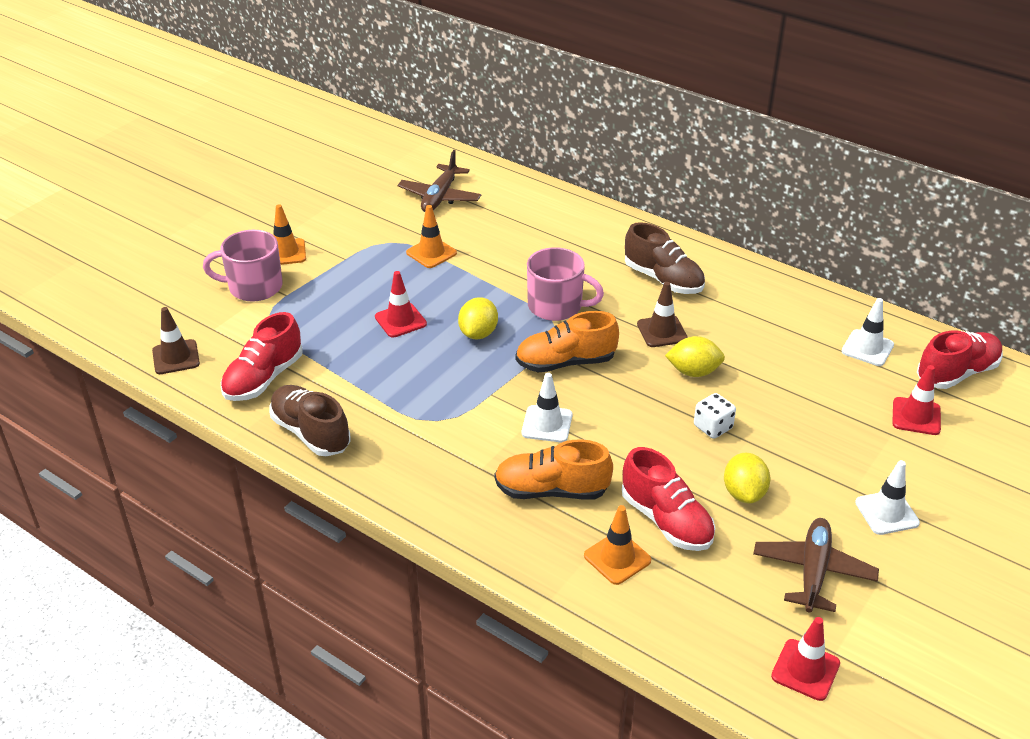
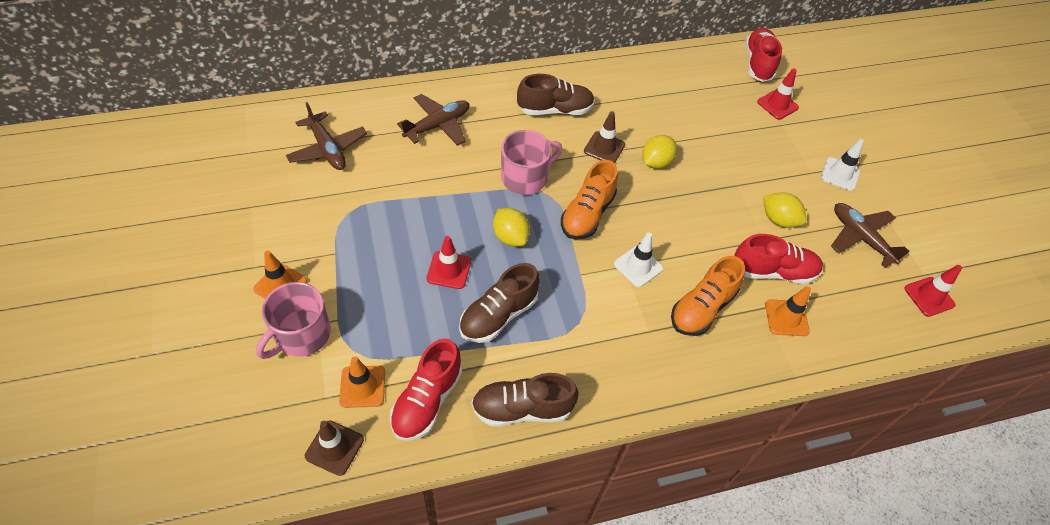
camera: 55 degrees left, 15 degrees up
(264, 378) = (427, 400): red shoe -> red shoe turned 45 degrees clockwise
(388, 371) = (498, 315): none -> brown shoe
(431, 253) = (390, 200): orange traffic cone -> orange traffic cone (362, 386)
(544, 231) = (438, 125): none -> brown plane
(712, 427) = (712, 191): white dice -> none
(867, 348) = (706, 78): white traffic cone -> none

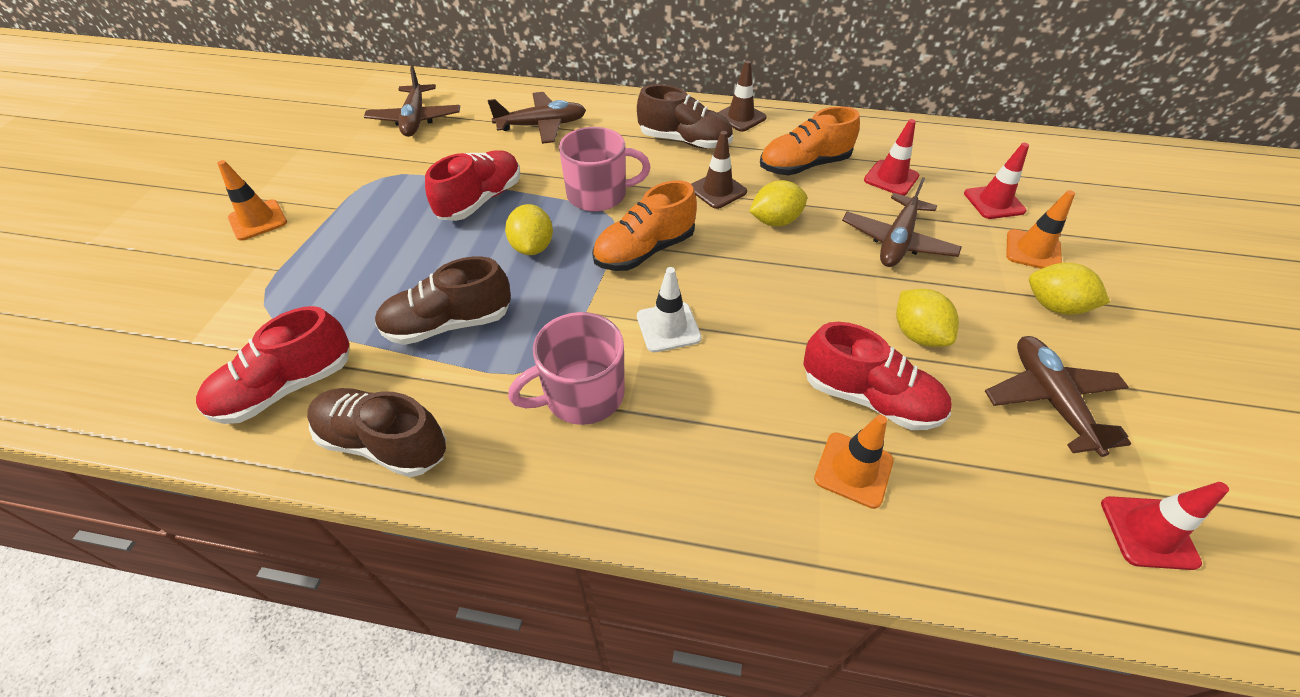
camera: 30 degrees right, 5 degrees down
(301, 335) = (230, 272): pink mug -> pink mug (582, 394)
(334, 448) = (144, 399): brown traffic cone -> brown traffic cone (740, 117)
(362, 386) = (236, 345): orange traffic cone -> orange traffic cone (1033, 251)
(449, 270) = (435, 259): red traffic cone -> red traffic cone (891, 178)
(702, 308) = (724, 408): orange shoe -> orange shoe (804, 165)
(736, 155) = (897, 241): none -> brown plane
(758, 63) = (989, 154): red shoe -> red shoe (481, 200)
(840, 174) = (1054, 306): white traffic cone -> yellow lemon

